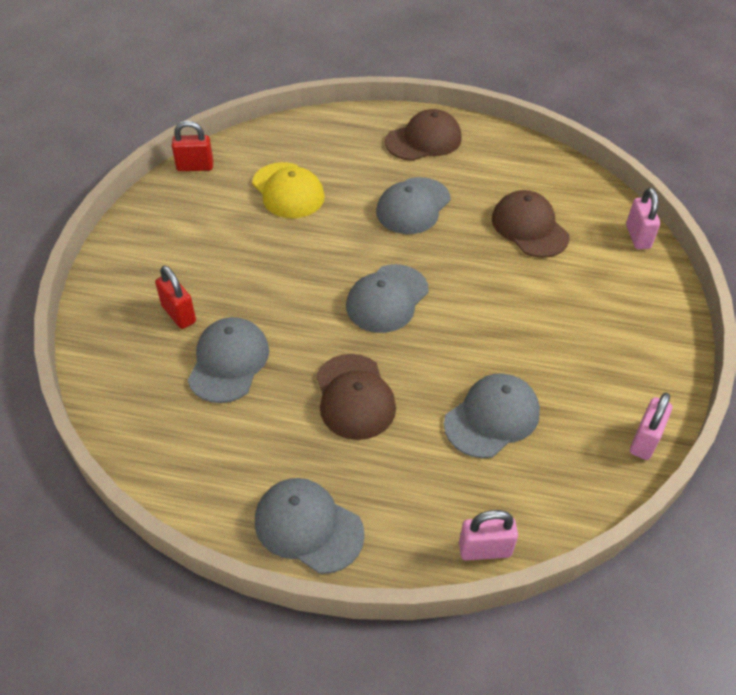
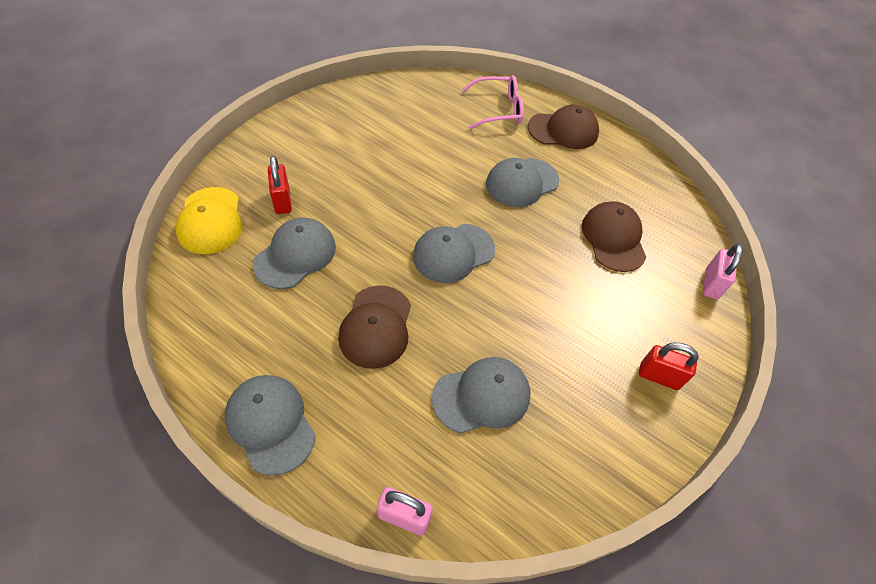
camera: 20 degrees right, 5 degrees up
(195, 167) = (367, 89): red padlock -> red padlock (659, 376)
(288, 191) = (427, 133): yellow cap -> yellow cap (210, 220)
(346, 141) = (497, 109): none -> pink glasses
(644, 441) = (611, 481): pink padlock -> none

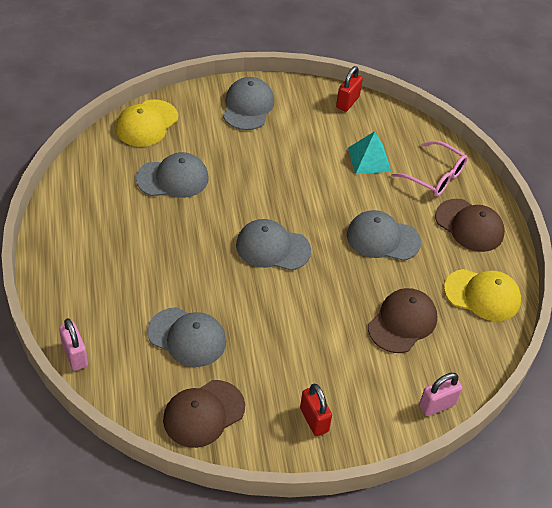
camera: 45 degrees right, 5 degrees down
(270, 423) = (60, 258): grey cap -> grey cap (248, 106)
(282, 201) = (202, 140): red padlock -> red padlock (347, 102)
(376, 326) = (172, 253): brown cap -> brown cap (203, 413)
(438, 127) = (369, 159): none -> turquoise pyramid
(633, 176) = (482, 295): none -> yellow cap

